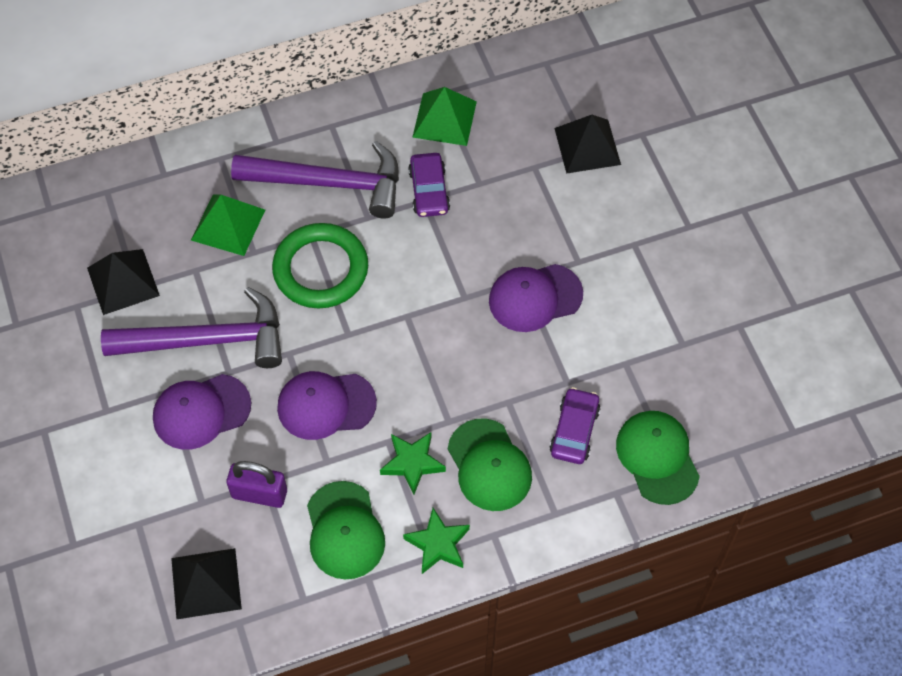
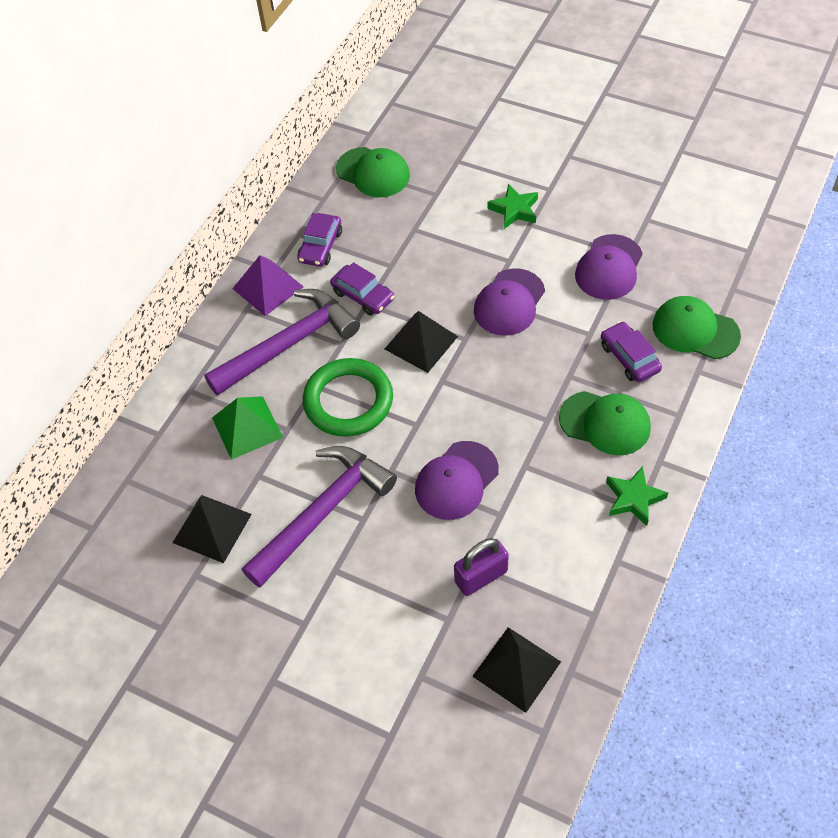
camera: 40 degrees left, 5 degrees down
(201, 412) = (375, 562): purple cap -> purple cap (609, 267)
(344, 531) = (566, 546): green cap -> green cap (373, 172)
(366, 121) = (267, 287): none -> purple pyramid
(412, 463) = (556, 465): green star -> green star (514, 210)
(444, 119) = (320, 246): green pyramid -> purple car
(587, 146) = (432, 192): black pyramid -> black pyramid (421, 342)

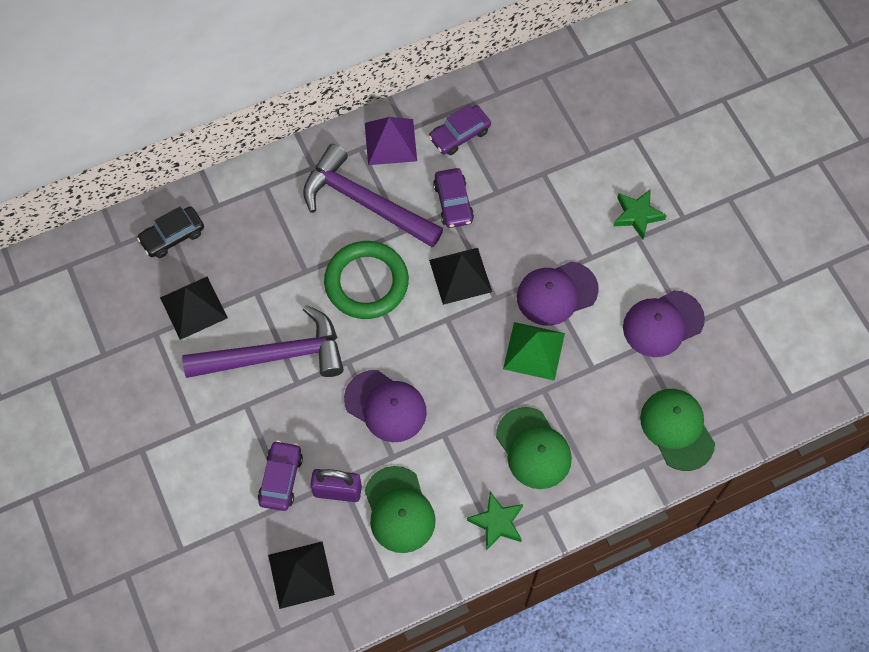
camera: 35 degrees right, 10 degrees up
(139, 486) = (172, 236): none -> black car
(247, 427) = (280, 247): green pyramid -> green pyramid (534, 350)
(289, 344) = (365, 202): purple hammer -> purple hammer turned 150 degrees counterclockwise
(373, 172) = (557, 97): green cap -> green cap (399, 510)
(456, 481) = (385, 406): purple cap -> purple cap turned 135 degrees counterclockwise
(629, 358) = (603, 411): purple car -> purple car (281, 479)

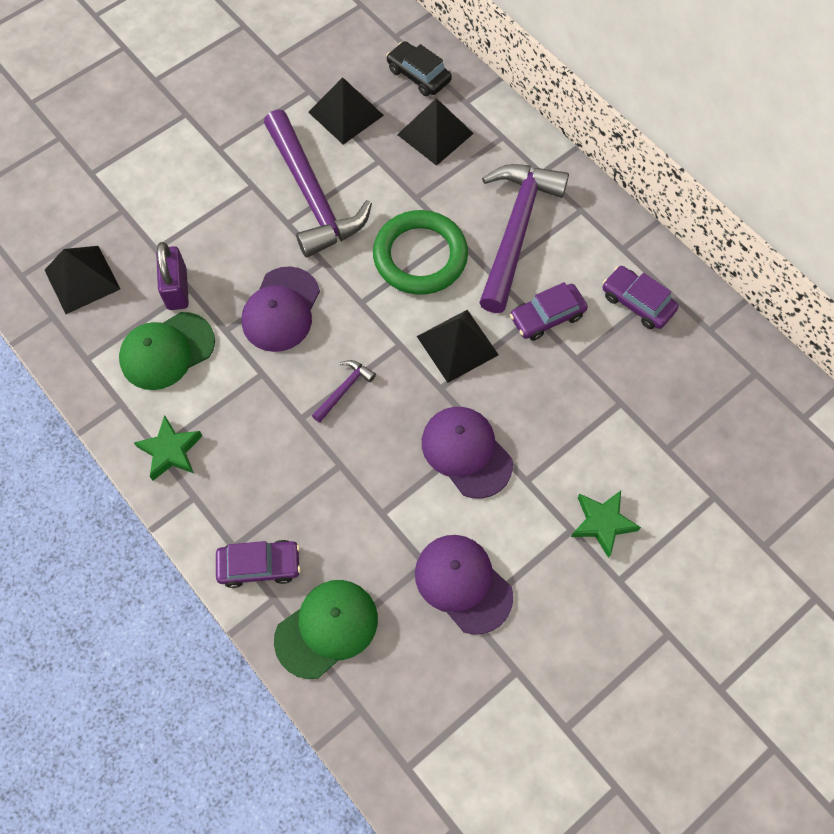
camera: 75 degrees right, 0 degrees up
(243, 239) = (435, 134): none -> black pyramid
(281, 479) = (180, 235): purple car -> purple car (259, 565)
(390, 141) = (601, 236): purple pyramid -> none
(477, 372) = (344, 389): none -> purple hammer
(533, 448) = (266, 469): green cap -> none
(534, 350) = (386, 443): green pyramid -> none

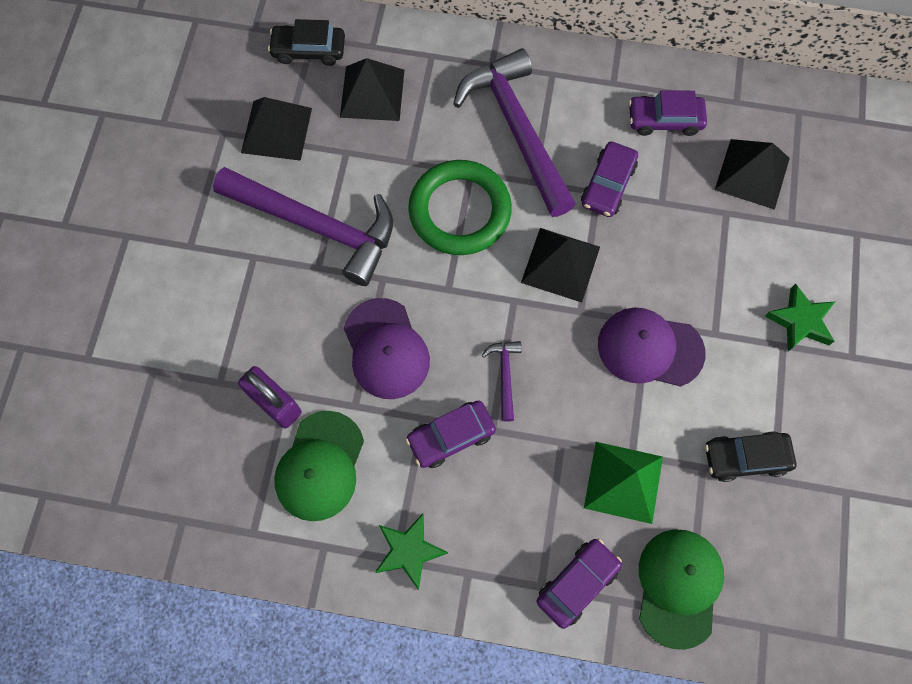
camera: 40 degrees left, 5 degrees up
(82, 279) = (176, 464): black pyramid -> black pyramid (752, 174)
(269, 400) = (451, 436): none -> purple car
(357, 526) = (623, 482): none -> green pyramid
(463, 584) = (745, 458): purple cap -> black car

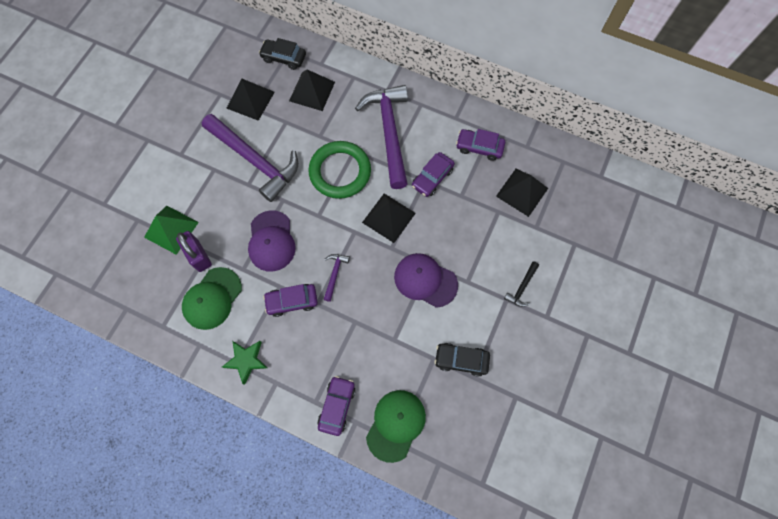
camera: 15 degrees right, 0 degrees up
(577, 583) = (337, 406): purple car -> purple car turned 45 degrees counterclockwise
(623, 482) = (383, 354): green pyramid -> green pyramid (171, 229)
(800, 321) = (522, 287): green star -> black hammer

